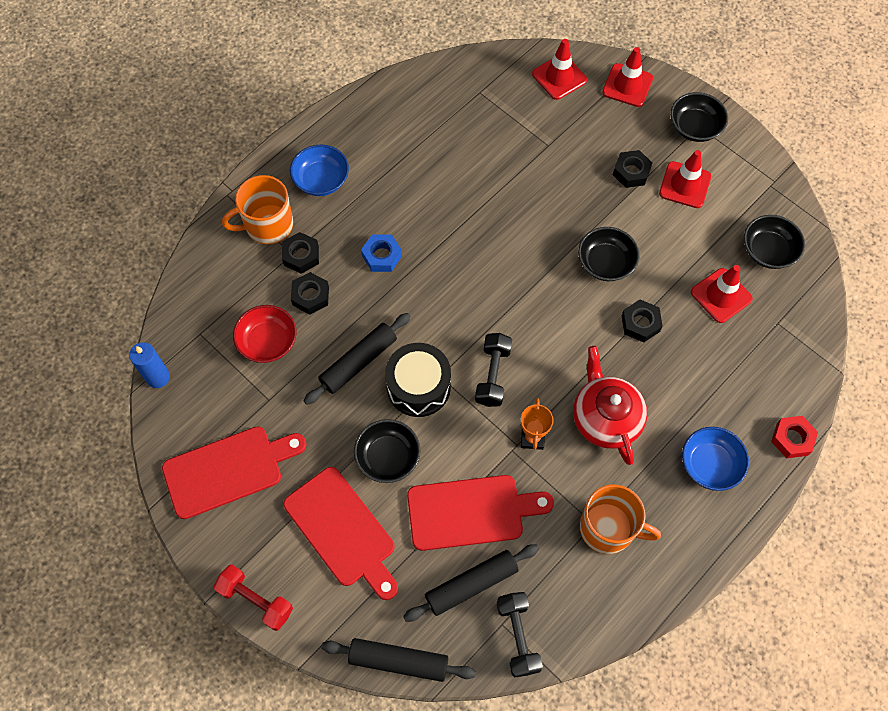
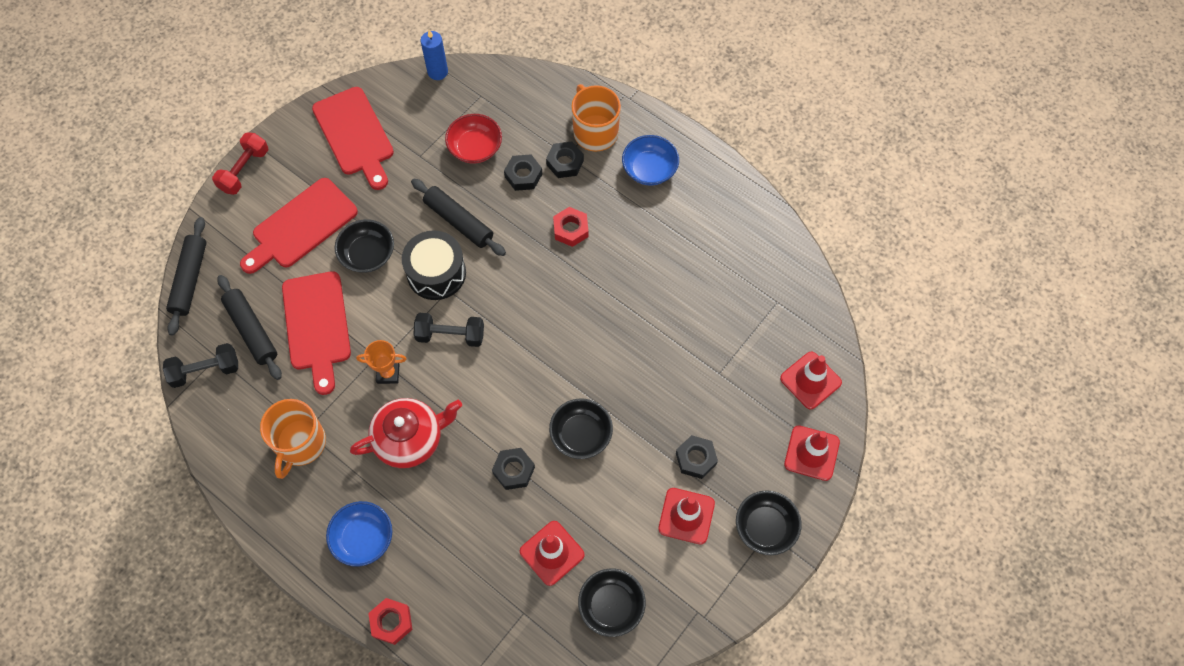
camera: 85 degrees right, 0 degrees up
(382, 256) = (570, 229): blue nut -> red nut

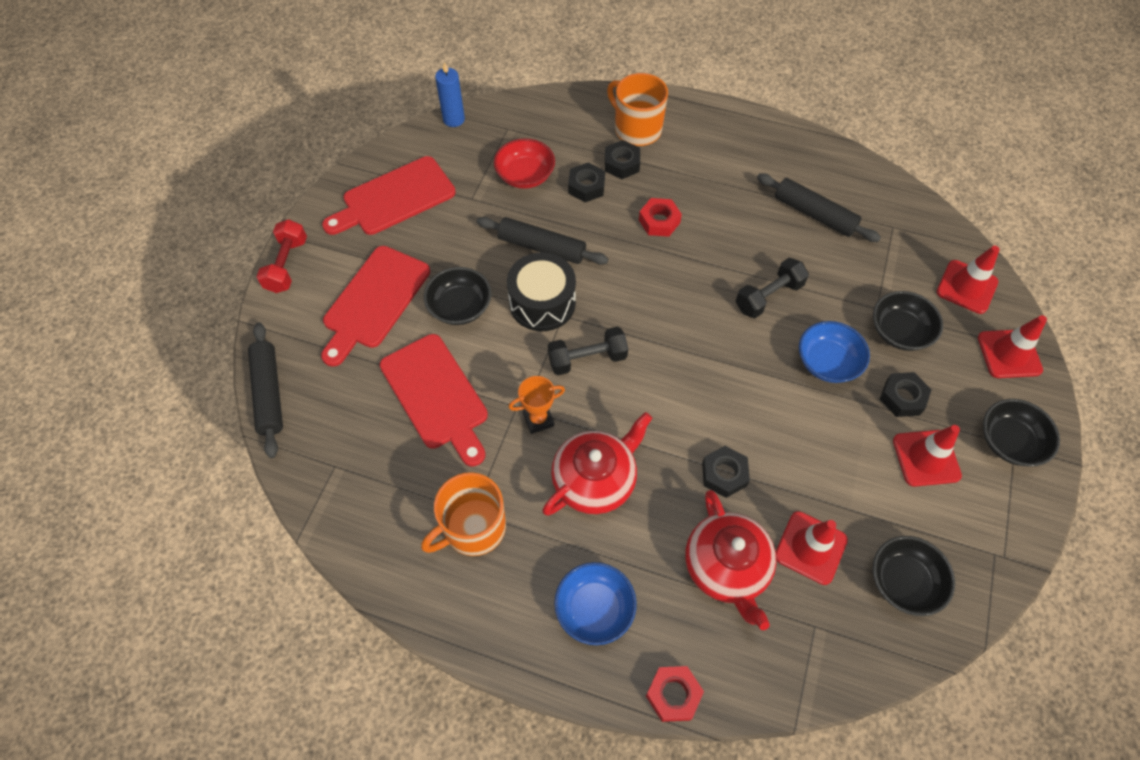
camera: 20 degrees left, 5 degrees down
(205, 371) = (327, 485): black dumbbell -> black dumbbell (768, 296)
(252, 330) = (364, 424): black rolling pin -> black rolling pin (814, 214)
(300, 444) = (473, 528): orange mug -> orange mug turned 60 degrees clockwise
(355, 135) = (394, 198): red cutting board -> red cutting board turned 105 degrees clockwise
(478, 544) = (726, 567): none -> red teapot
(581, 435) = (774, 413): black bowl -> black bowl (899, 331)
(649, 169) = (706, 146): blue bowl -> blue bowl (827, 362)

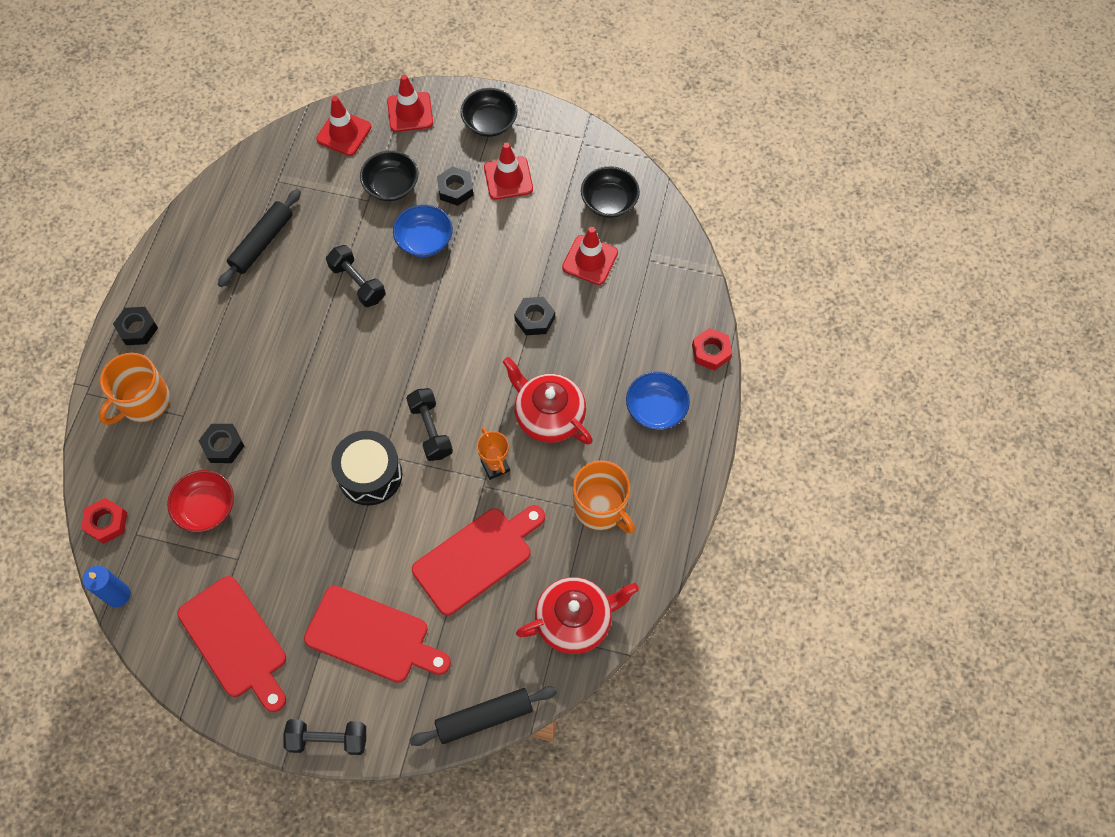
camera: 95 degrees left, 5 degrees up
(287, 265) = (328, 739): red dumbbell -> black dumbbell
(460, 307) = (377, 551): black bowl -> none
(542, 247) = (302, 481): black rolling pin -> none
(621, 164) = (192, 413): black nut -> black nut (137, 329)
(659, 221) = (270, 375): red nut -> red nut (106, 523)
(726, 567) = (612, 317): red teapot -> red teapot (575, 620)

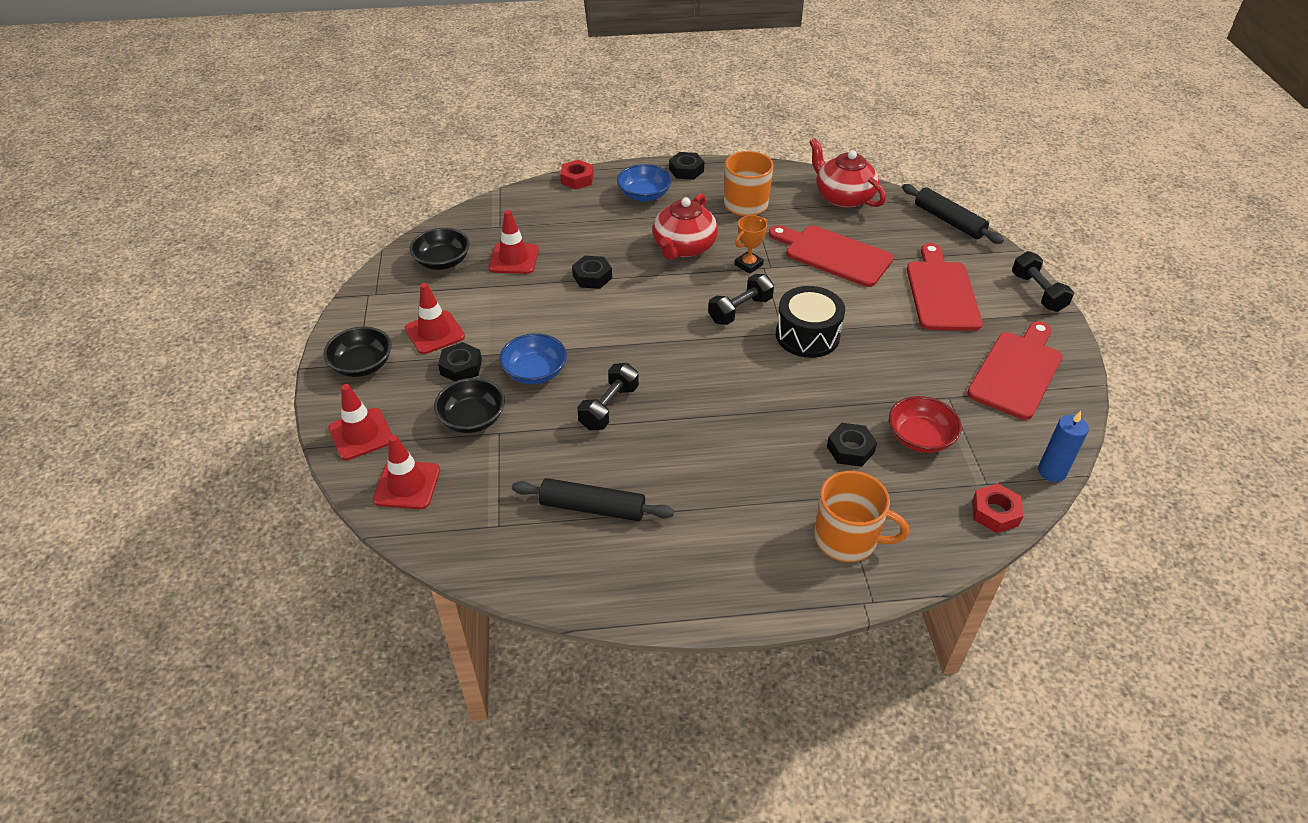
camera: 110 degrees left, 20 degrees down
(137, 329) = (764, 585): black nut -> black nut (686, 170)

